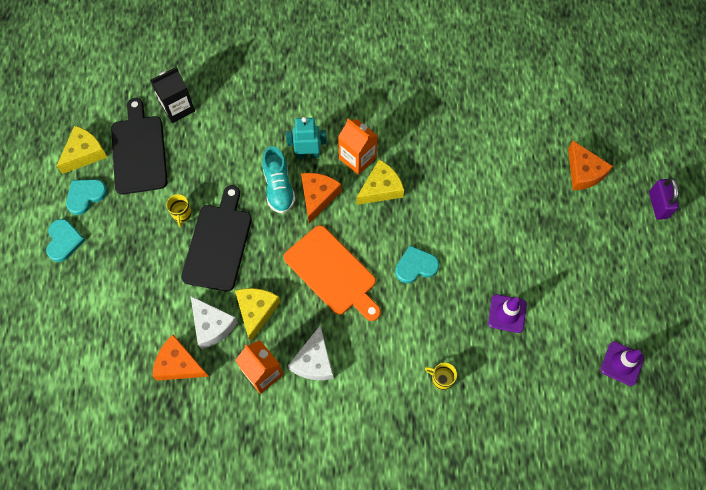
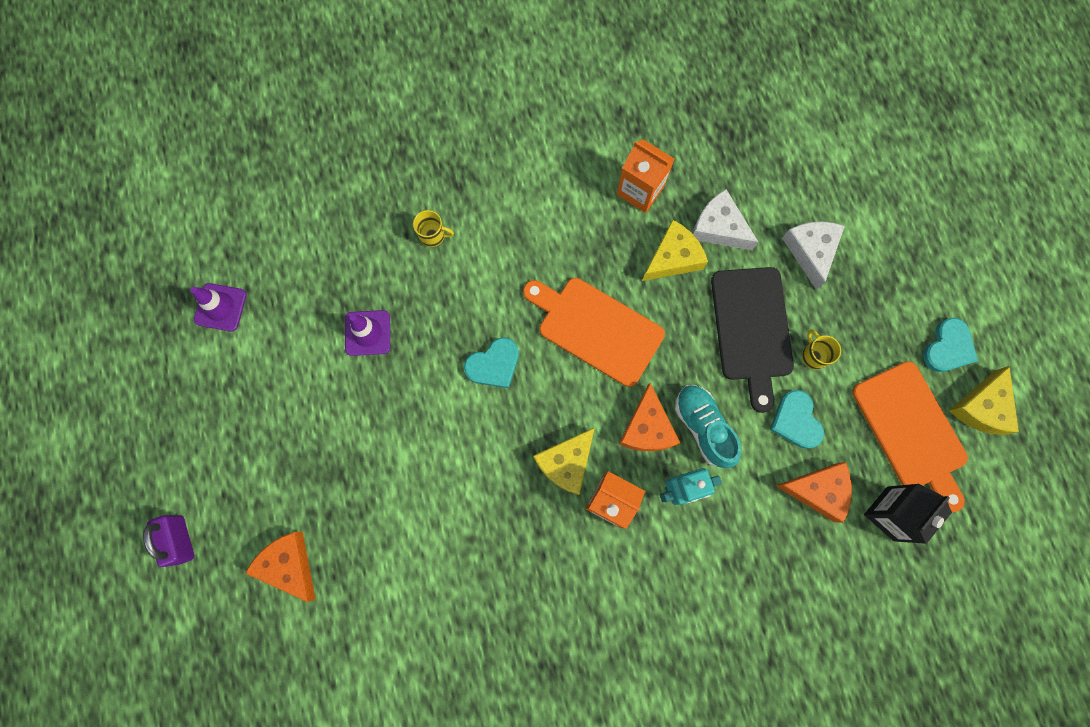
camera: 165 degrees right, 10 degrees up
(64, 241) = (943, 282): turquoise heart -> turquoise heart (796, 421)
(139, 151) = (911, 430): black cutting board -> orange cutting board
(178, 364) = (739, 175): orange cheese -> orange cheese (817, 490)
(256, 311) = (673, 257): yellow cheese -> yellow cheese turned 120 degrees counterclockwise
(314, 361) = (586, 218): white cheese -> white cheese (810, 251)

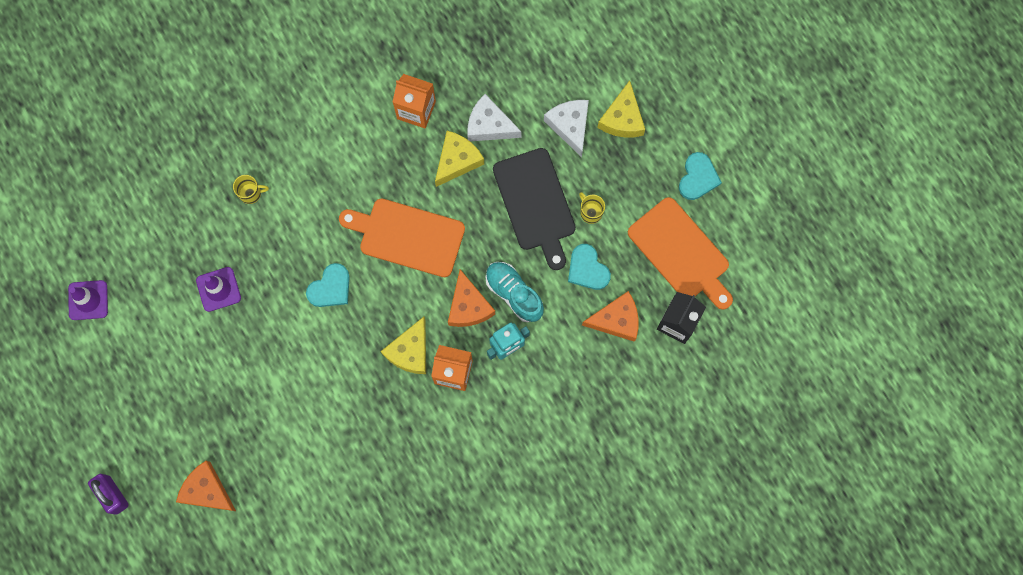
camera: 15 degrees left, 0 degrees up
(981, 407) = (733, 219): yellow cheese -> yellow cheese (622, 118)

